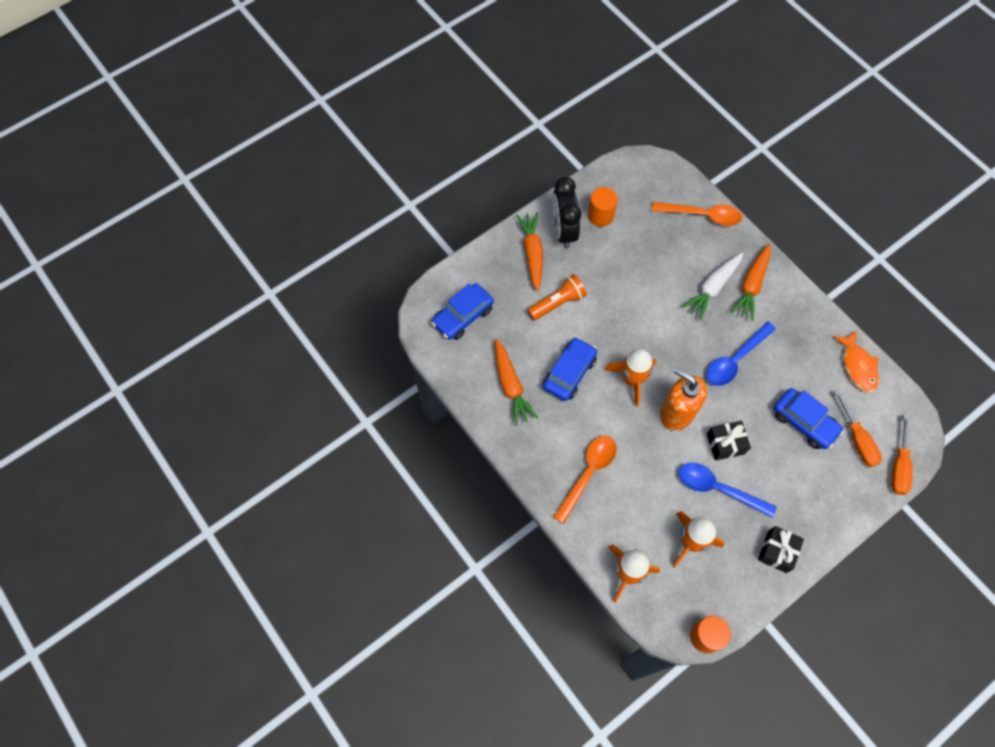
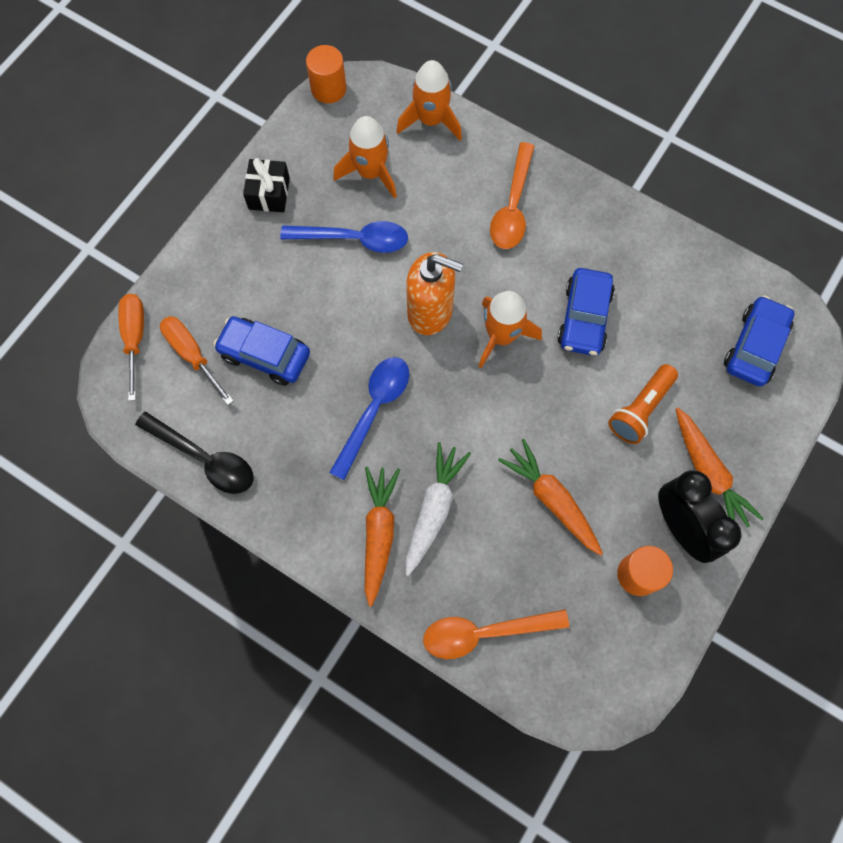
camera: 160 degrees right, 5 degrees up
(510, 385) = (649, 277): orange carrot -> orange carrot (552, 500)
(725, 444) = (359, 294): black gift -> none
(857, 366) = (205, 458): orange fish -> black spoon

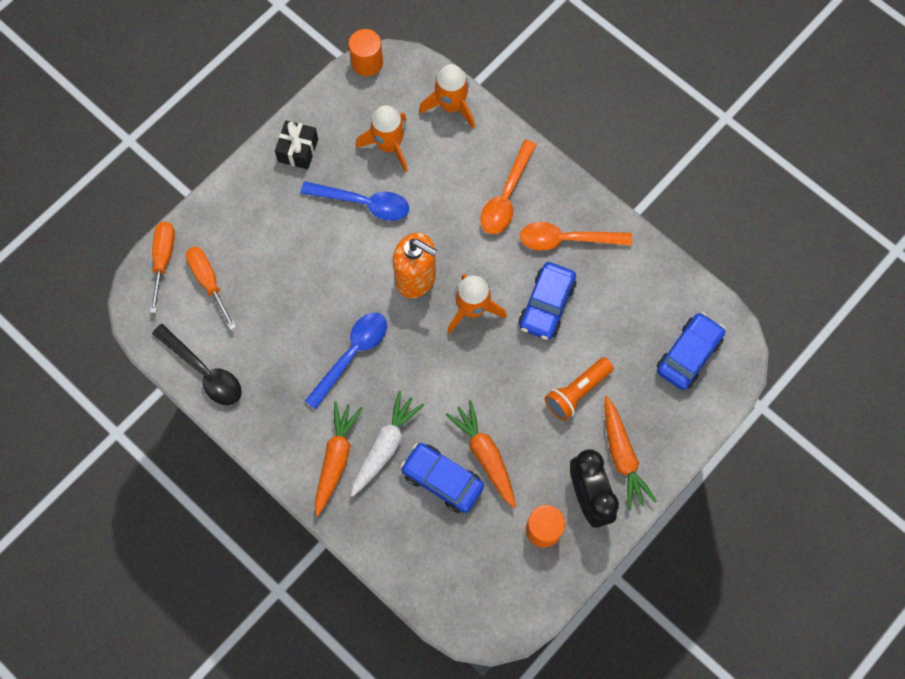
camera: 10 degrees right, 0 degrees up
(265, 355) = (269, 292): blue car -> blue car (442, 480)
(484, 633) = (406, 554): orange spoon -> orange spoon (566, 239)

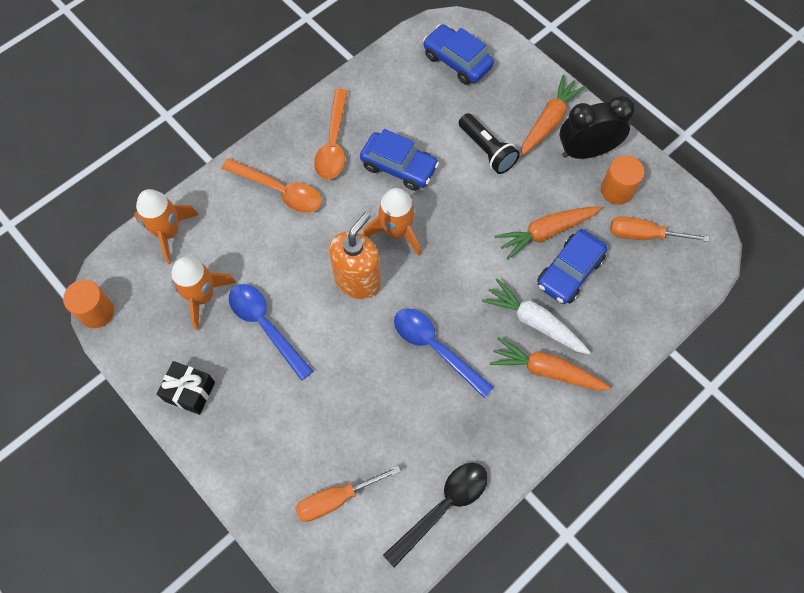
camera: 85 degrees left, 5 degrees down
(163, 260) = (302, 553): orange screwdriver -> orange screwdriver (644, 235)
(363, 203) = (265, 326): blue spoon -> blue spoon turned 60 degrees counterclockwise
(577, 392) = (487, 150): orange flashlight -> black flashlight
(622, 456) = (549, 121): orange carrot -> orange carrot turned 45 degrees counterclockwise

